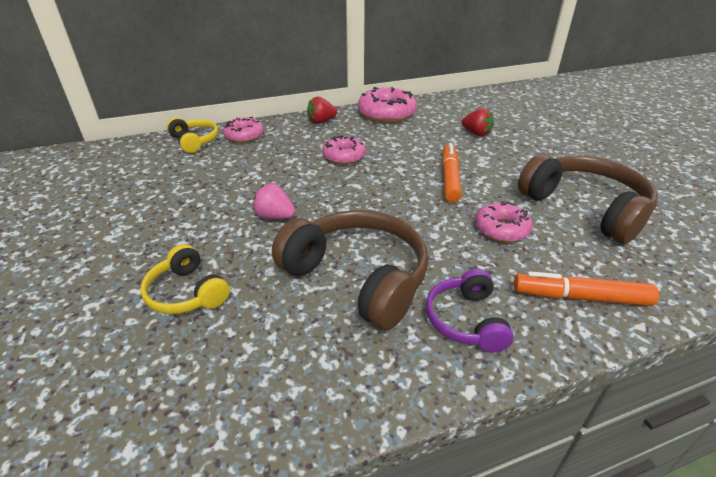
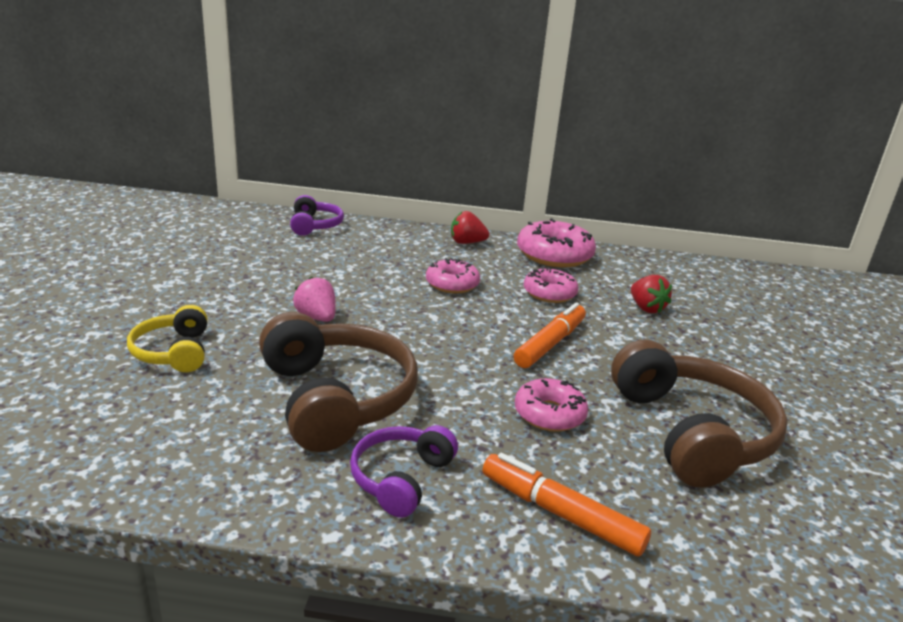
camera: 25 degrees right, 10 degrees down
(195, 141) = (315, 225): yellow headphones -> purple headphones
(244, 136) = (368, 234): pink donut -> pink donut (549, 293)

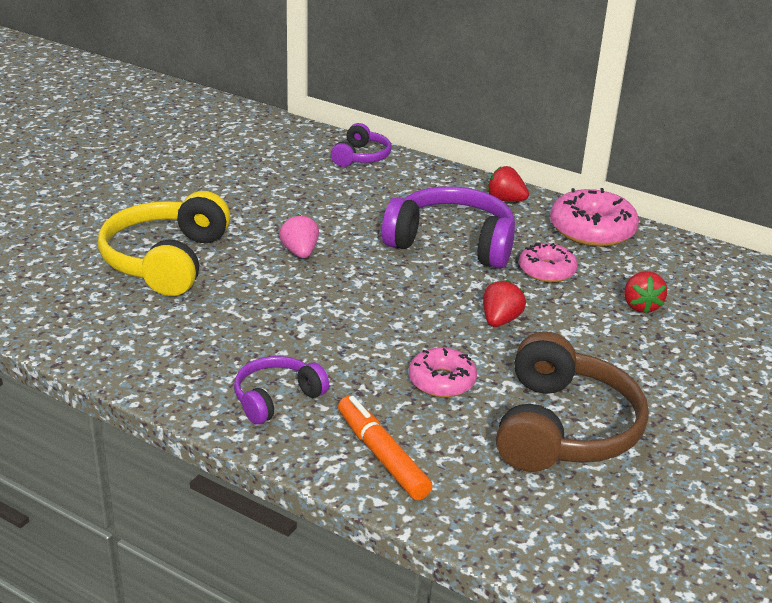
camera: 25 degrees right, 5 degrees up
(173, 352) = (166, 260): yellow headphones -> yellow headphones, size x1.81
(337, 398) = (269, 326): brown headphones -> none
(452, 284) = (452, 243): pink donut -> purple headphones
(550, 344) = (500, 320): orange marker -> red strawberry

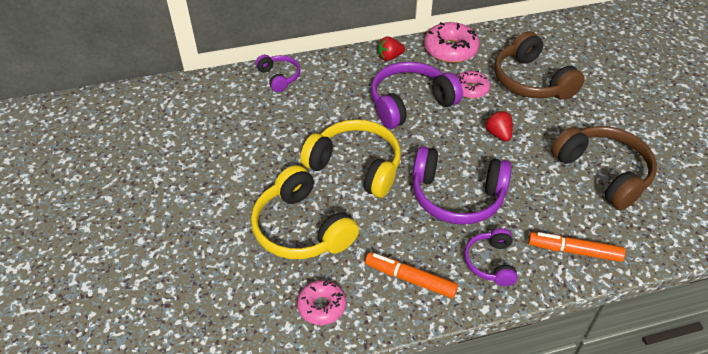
camera: 45 degrees left, 15 degrees up
(180, 354) = (410, 279): none -> orange marker
(300, 252) = (356, 166): pink strawberry -> yellow headphones
(349, 333) = (456, 196): none -> purple headphones
(442, 381) = (531, 189): pink donut -> pink donut (322, 306)
(641, 306) = (531, 81): red strawberry -> brown headphones

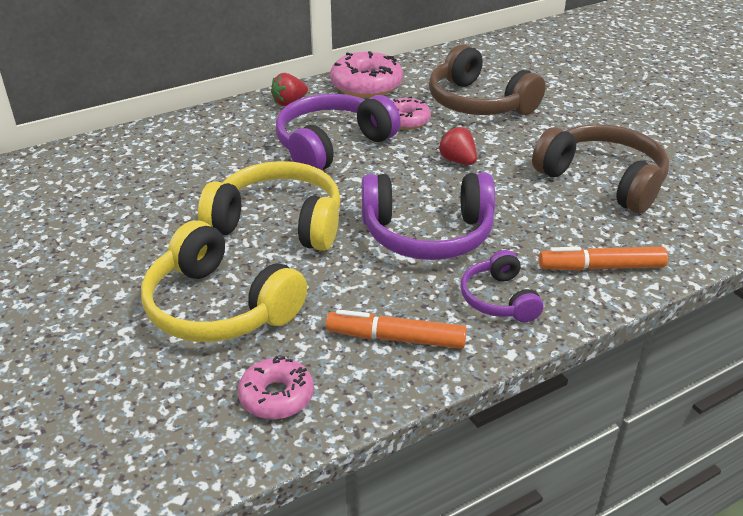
camera: 15 degrees left, 10 degrees down
(279, 77) = (142, 142): purple headphones -> none

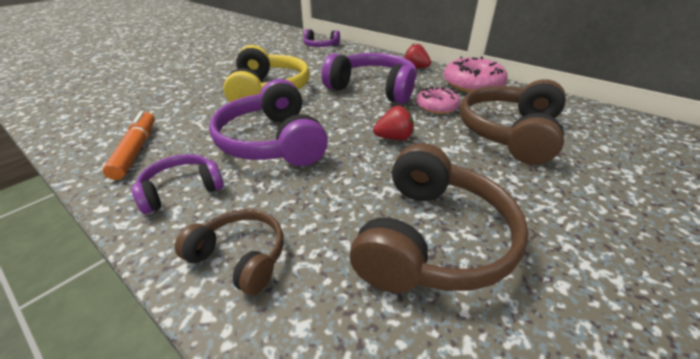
camera: 70 degrees right, 0 degrees up
(125, 153) = (320, 46): none -> purple headphones
(219, 307) = (179, 92): yellow headphones -> none
(276, 396) = (89, 121): pink donut -> none
(458, 161) = (394, 138): red strawberry -> red strawberry turned 45 degrees clockwise
(601, 267) = (240, 256): orange marker -> brown headphones

